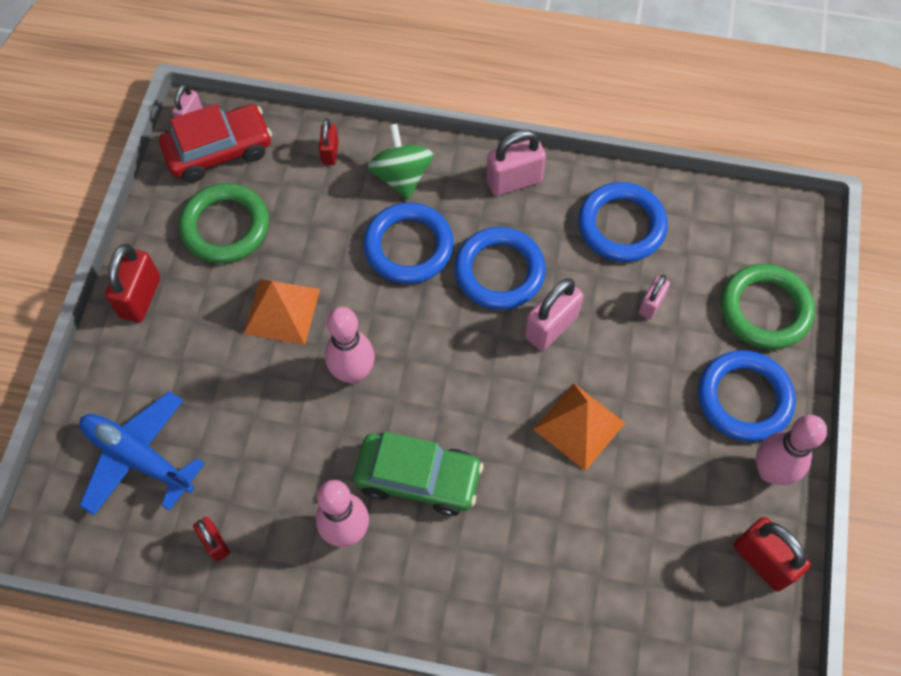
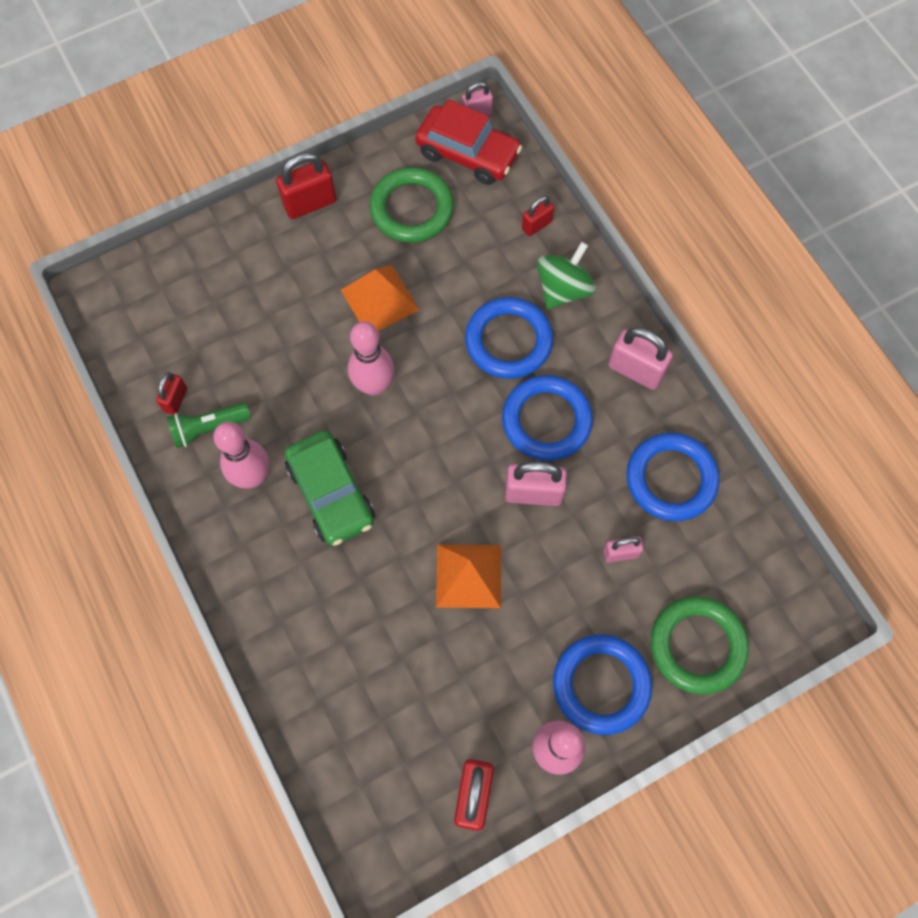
camera: 50 degrees right, 5 degrees up
(139, 457) = (195, 302): blue plane -> none
(268, 534) = (208, 428): none -> green flashlight

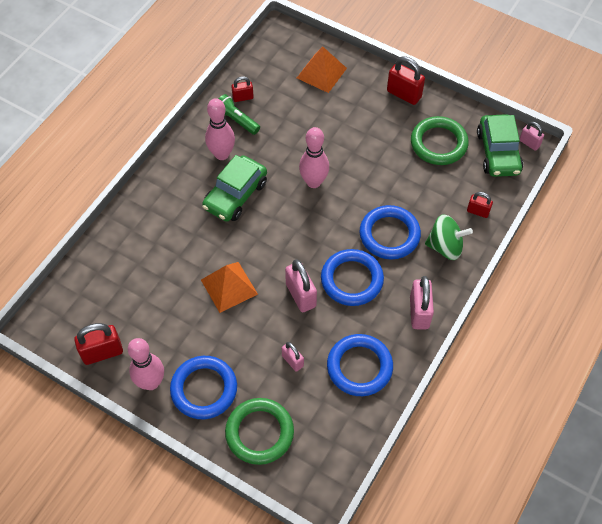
camera: 60 degrees right, 10 degrees down
(380, 299) = (368, 158): orange pyramid -> orange pyramid (321, 73)
(468, 153) = (498, 152): red car -> green car

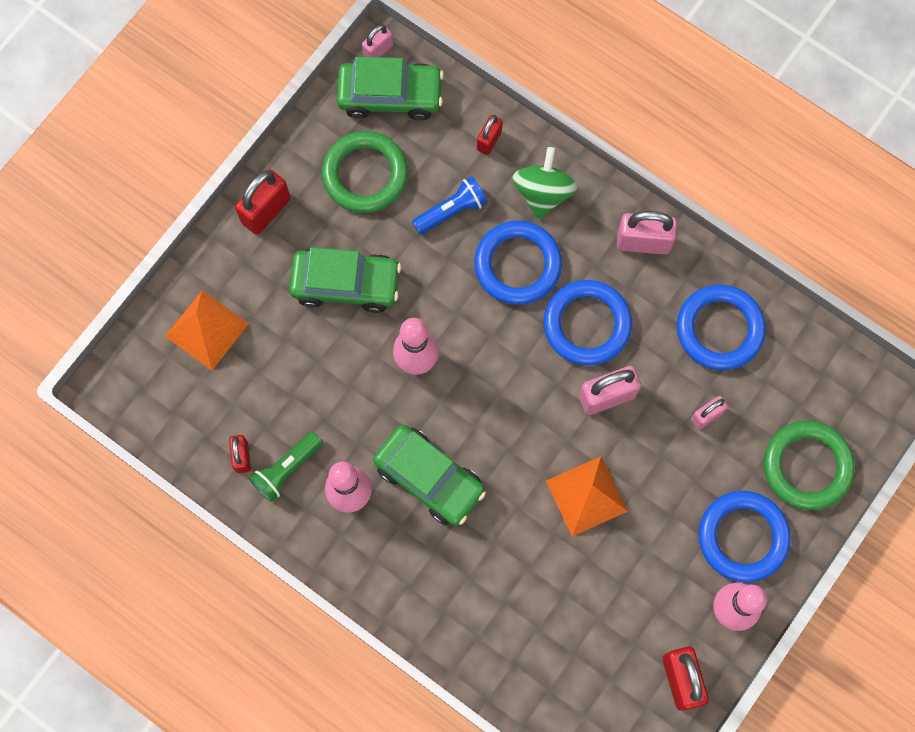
camera: 85 degrees left, 15 degrees up
(361, 140) = (346, 284): none -> green car
(422, 193) = (451, 211): none -> blue flashlight

